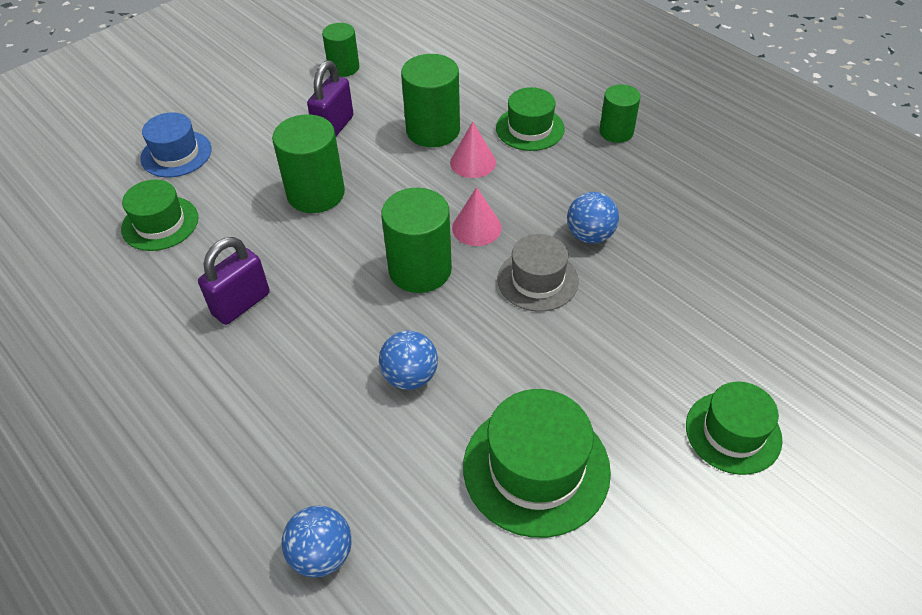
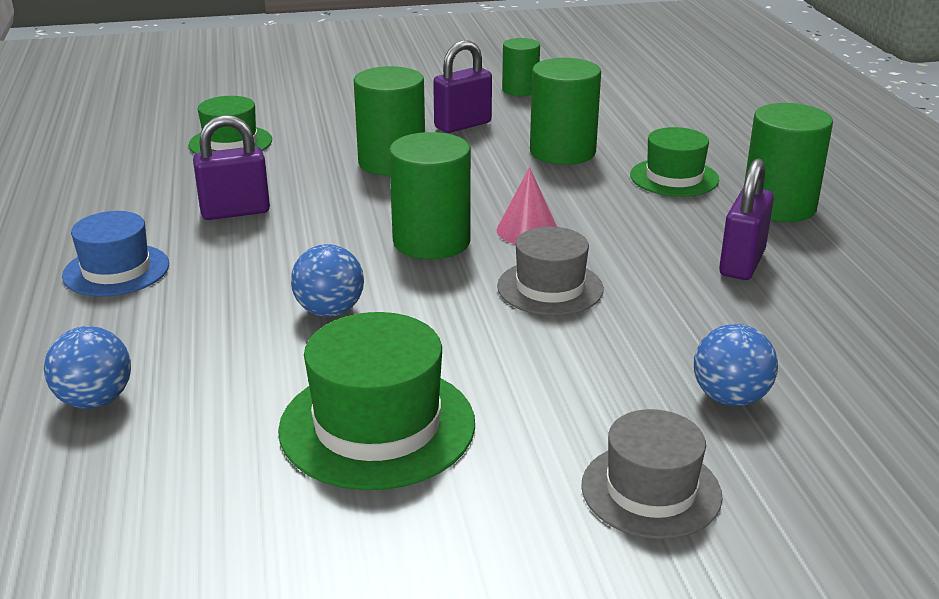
camera: 30 degrees right, 20 degrees down
(176, 154) = (297, 105): blue hat -> blue hat (116, 270)
(473, 162) = (579, 184): pink cone -> none
(590, 235) = (652, 274): blue ball -> blue ball (730, 398)
(616, 132) = (778, 206): green cylinder -> green cylinder, size x1.59
(635, 200) = (742, 263): none -> purple padlock
(733, 432) = (651, 490): green hat -> grey hat

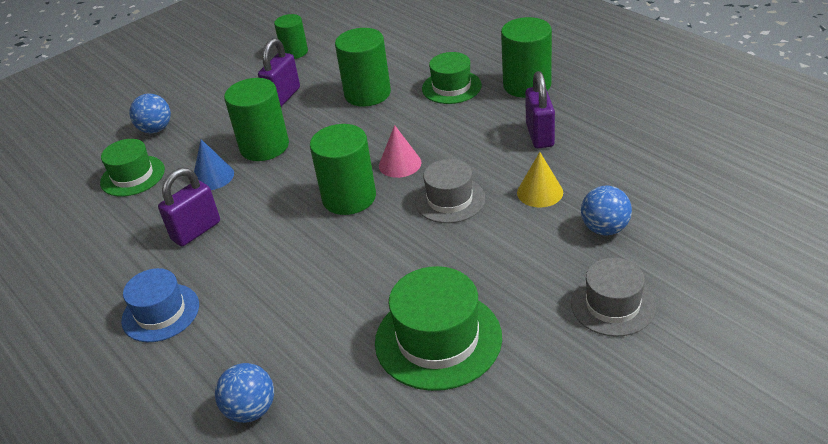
camera: 25 degrees left, 10 degrees up
(307, 170) = (213, 177): none -> blue cone
(329, 311) = (335, 277): blue ball -> blue ball (156, 129)
(678, 323) = (540, 192): none -> yellow cone

